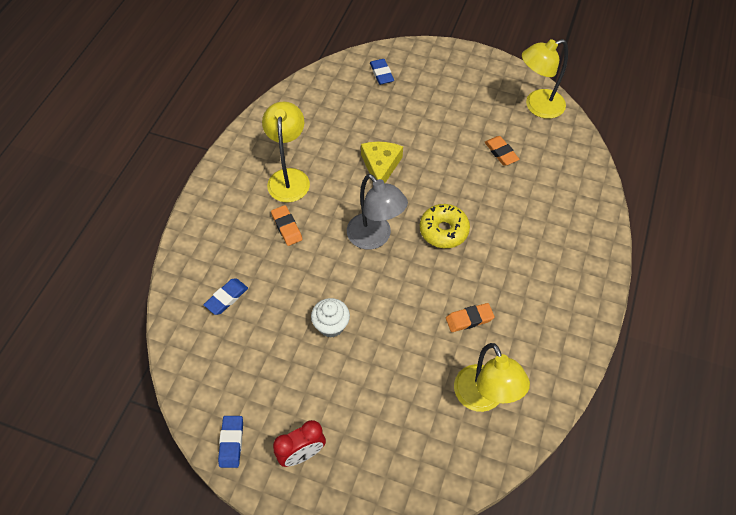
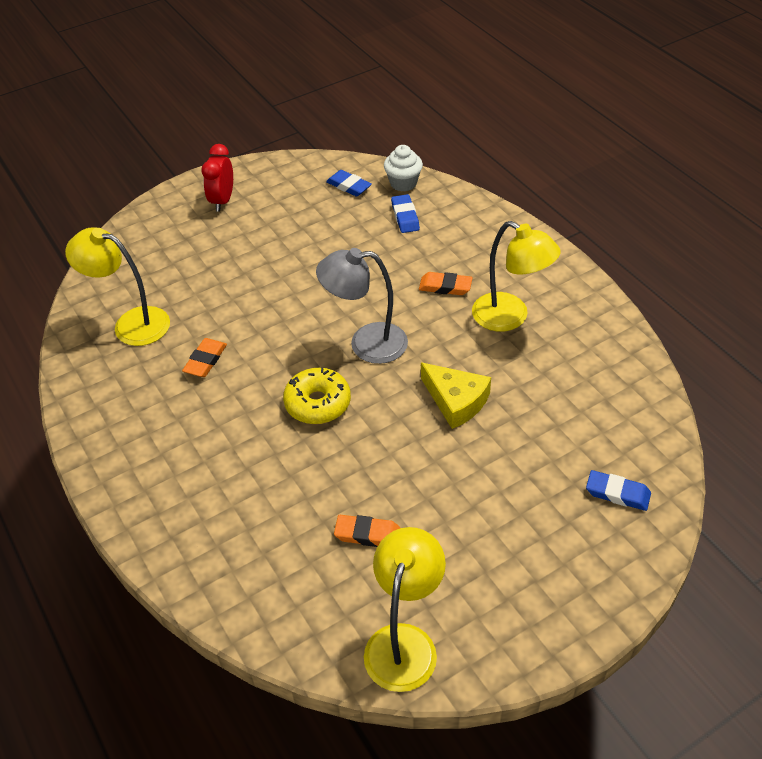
camera: 130 degrees right, 10 degrees down
(231, 442) = (275, 171): blue eraser -> blue eraser (349, 186)
(331, 325) = (307, 266): white cupcake -> white cupcake (403, 183)

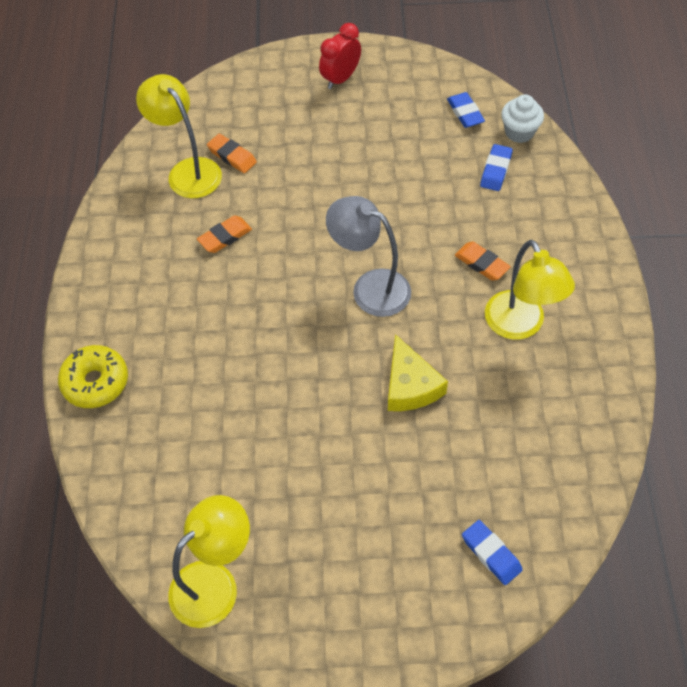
camera: 30 degrees right, 10 degrees up
(317, 403) = (290, 326): yellow donut -> yellow donut (95, 382)
(367, 534) = (249, 471): orange eraser -> orange eraser (232, 156)

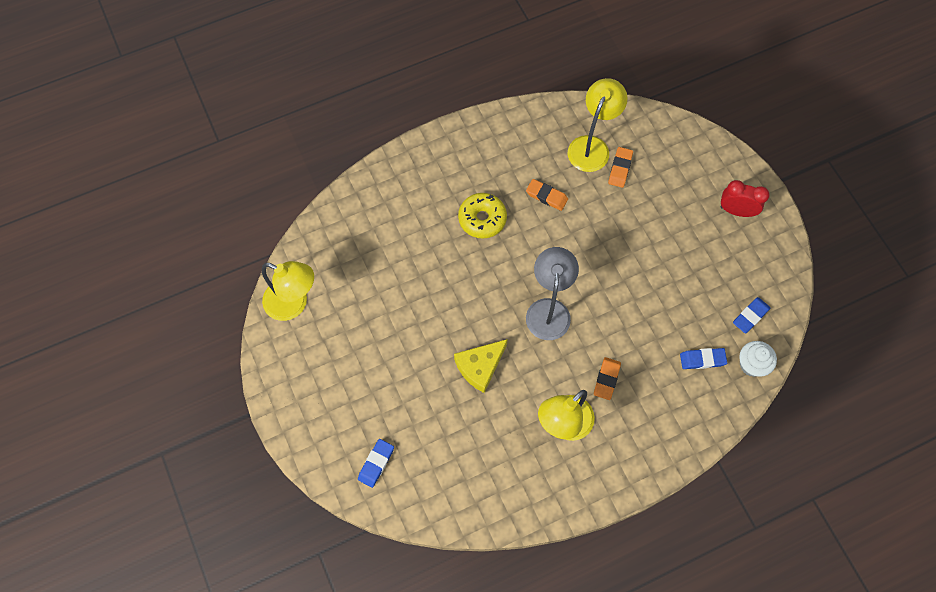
camera: 65 degrees right, 10 degrees up
(95, 382) = (399, 172): yellow donut -> yellow donut (482, 219)

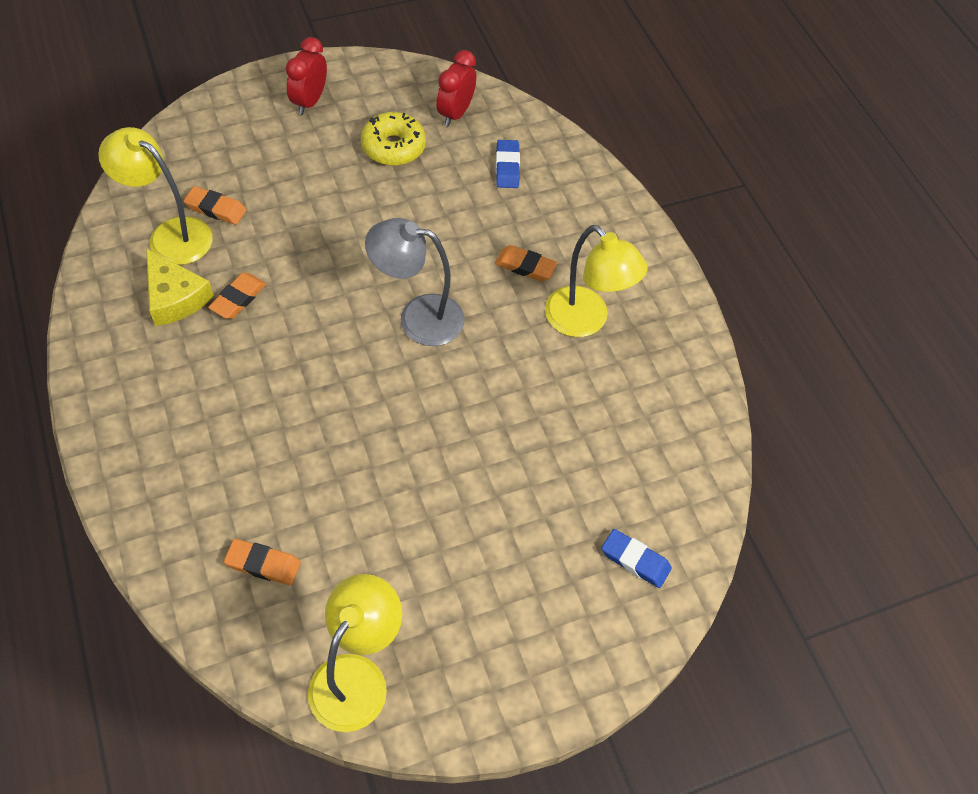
camera: 90 degrees left, 10 degrees down
(359, 243) = (263, 564): none -> orange eraser
(480, 367) = (495, 410): yellow cheese -> yellow cheese (175, 297)
(482, 219) = (257, 384): yellow donut -> yellow donut (393, 147)
(750, 316) = (455, 113): blue eraser -> red clock
(752, 364) = (518, 123): white cupcake -> none

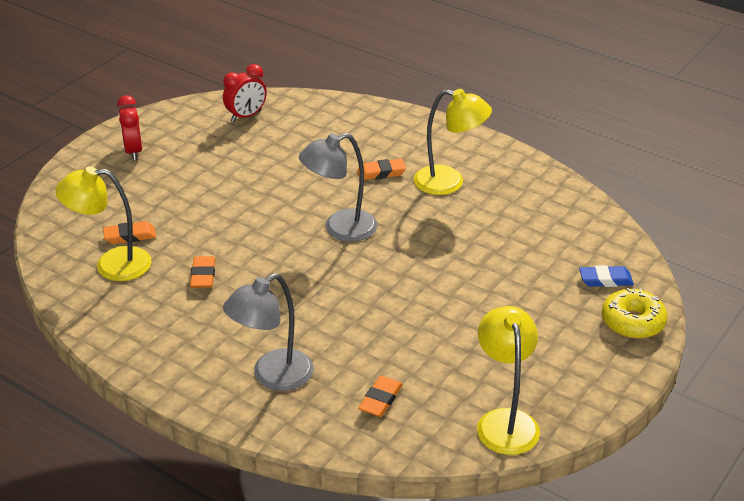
camera: 30 degrees left, 20 degrees down
(175, 297) = (155, 295): yellow cheese -> none
(191, 466) = (272, 376): none -> grey lamp
(263, 564) = (381, 399): orange eraser -> orange eraser turned 45 degrees counterclockwise
(393, 147) = (222, 150): yellow donut -> yellow donut (632, 322)
(455, 113) = (246, 116): red clock -> red clock turned 120 degrees counterclockwise
(507, 167) = (312, 129): blue eraser -> none

